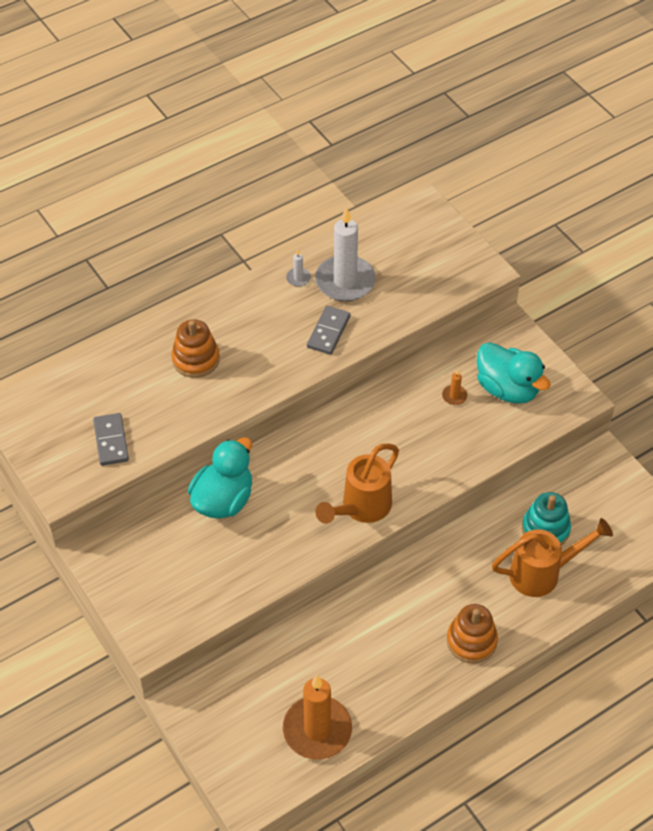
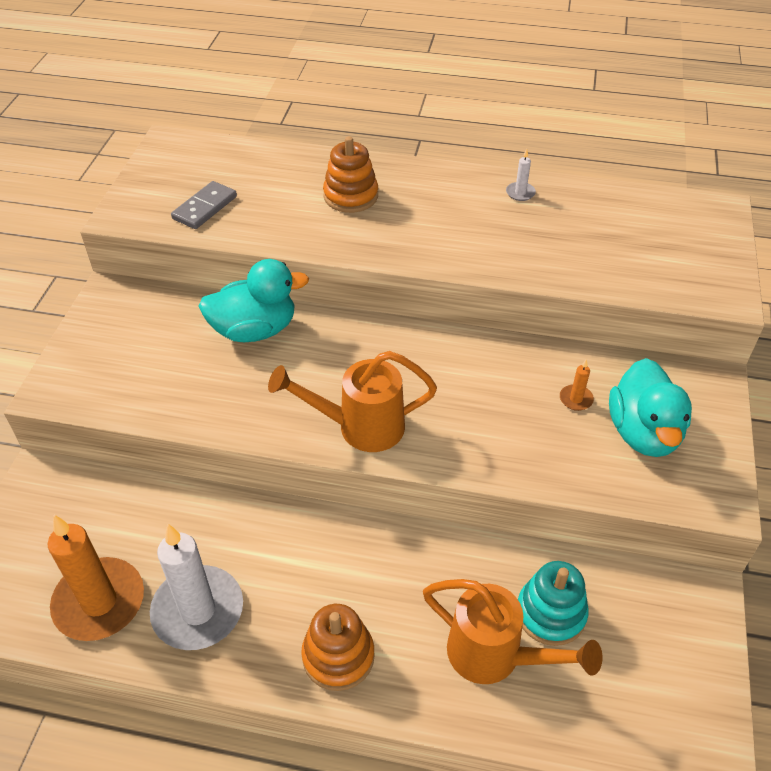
camera: 45 degrees right, 5 degrees down
(328, 332) = (494, 248): grey domino -> none
(345, 281) = (562, 220): white candle -> white candle (198, 610)

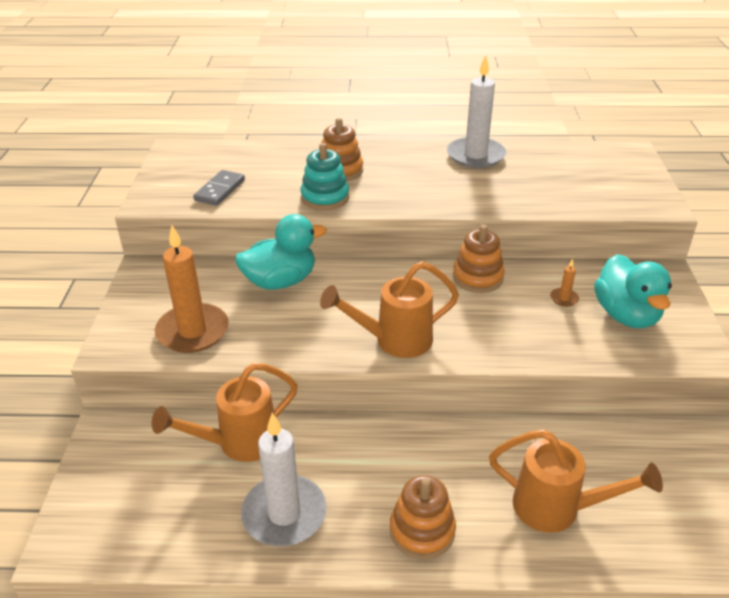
camera: 10 degrees left, 10 degrees down
(99, 602) = (190, 521): orange candle -> orange candle (193, 331)
(171, 518) = (238, 443): none -> orange watering can
(482, 356) = (478, 277): none -> orange stacking toy
(520, 193) = (475, 155): white candle -> white candle, size x2.44
(550, 613) = (591, 468): turquoise stacking toy -> turquoise stacking toy (325, 197)

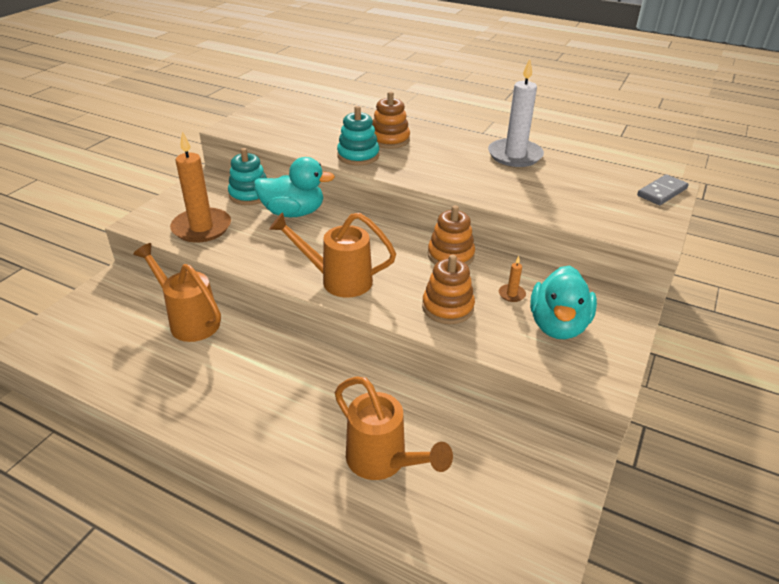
camera: 25 degrees right, 0 degrees up
(212, 275) = (250, 195): none -> turquoise stacking toy
(220, 190) = (286, 132): grey domino -> grey domino (662, 192)
(238, 443) = (189, 320): orange watering can -> orange watering can turned 45 degrees clockwise
(284, 514) = (177, 379): white candle -> none
(422, 530) = (262, 432): orange stacking toy -> orange stacking toy (447, 307)

